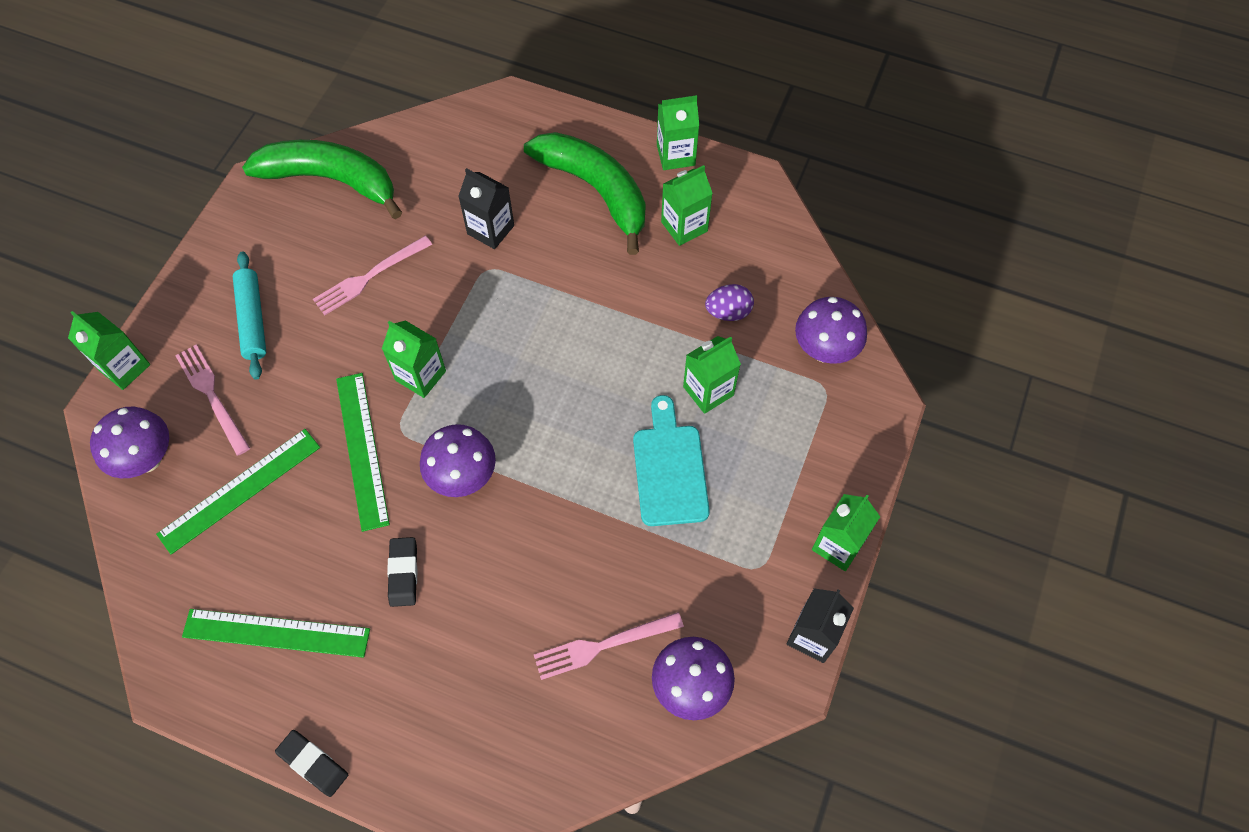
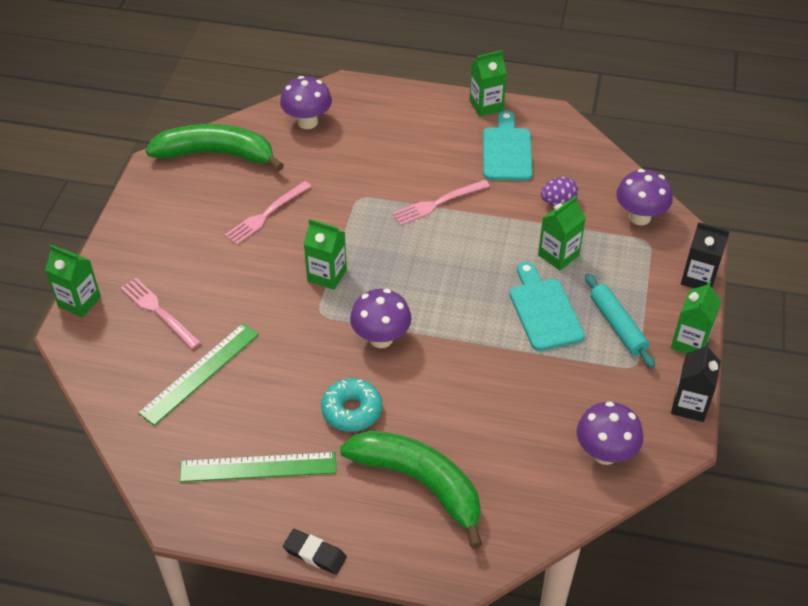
camera: 10 degrees left, 15 degrees down
(147, 459) = (115, 362): purple mushroom -> purple mushroom (307, 122)
(253, 319) = (178, 255): turquoise rolling pin -> turquoise rolling pin (617, 325)
(362, 450) = (293, 331): green ruler -> none
(403, 573) = (352, 410): black eraser -> turquoise donut
(490, 230) = (355, 171): black carton -> black carton (698, 278)
(596, 190) = (430, 136): green banana -> green banana (420, 483)
(603, 645) = (527, 436): pink fork -> pink fork (438, 203)
(684, 226) = (507, 151): green carton -> turquoise cutting board

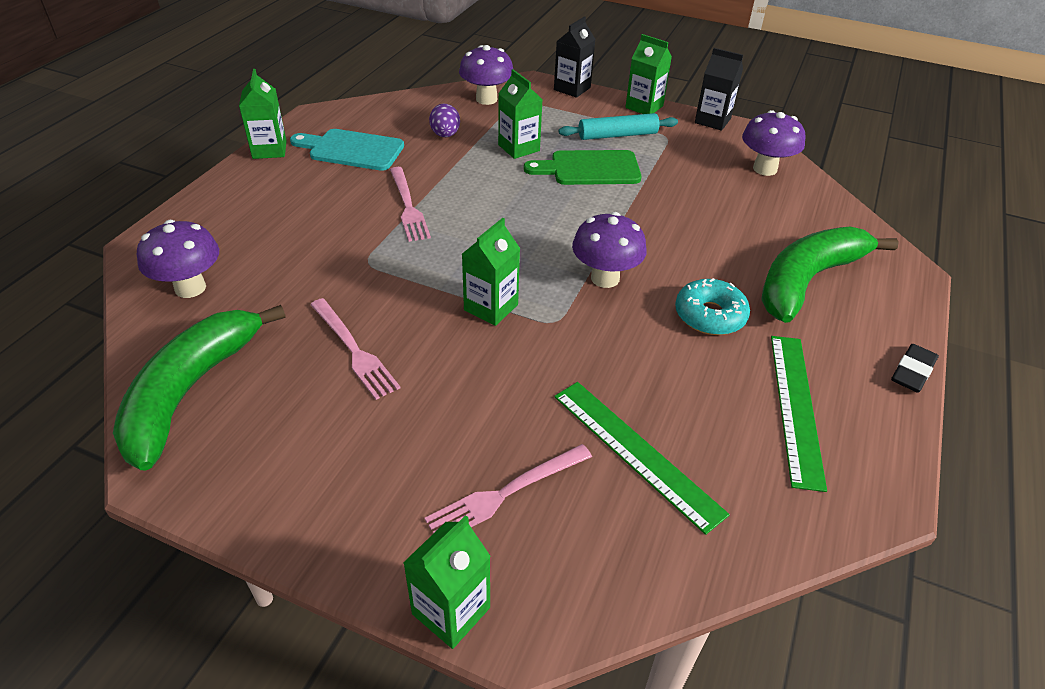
camera: 80 degrees left, 5 degrees down
(544, 310) = (589, 169): turquoise cutting board -> green cutting board

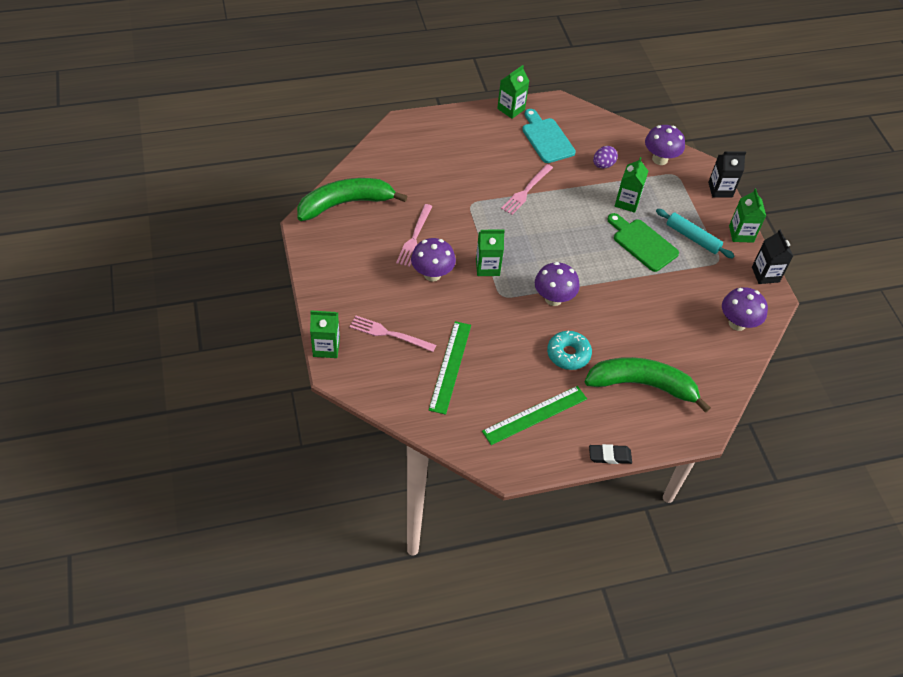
camera: 50 degrees right, 10 degrees up
(190, 288) = (395, 158): purple mushroom -> purple mushroom (432, 274)

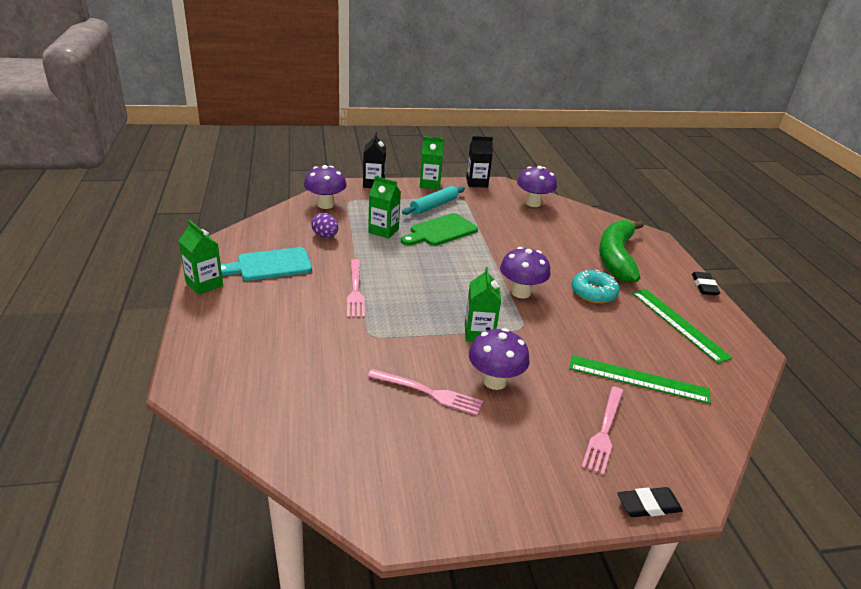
camera: 85 degrees left, 20 degrees down
(326, 347) = (648, 505): green carton -> black eraser
(346, 203) = (351, 467): green banana -> none
(526, 191) = (355, 290): pink fork -> pink fork turned 45 degrees clockwise

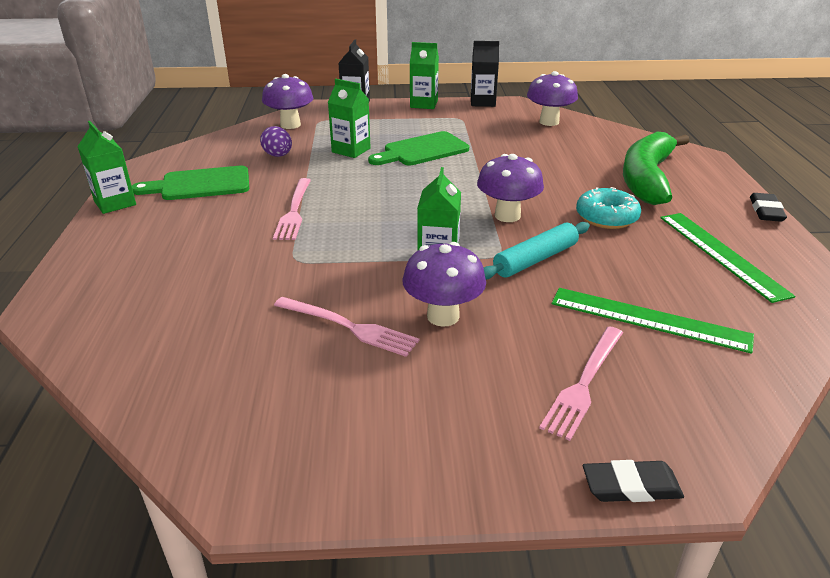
camera: 10 degrees right, 0 degrees up
(270, 265) = (200, 184): turquoise cutting board -> green cutting board
(434, 206) = (422, 125): turquoise rolling pin -> turquoise rolling pin (535, 259)

